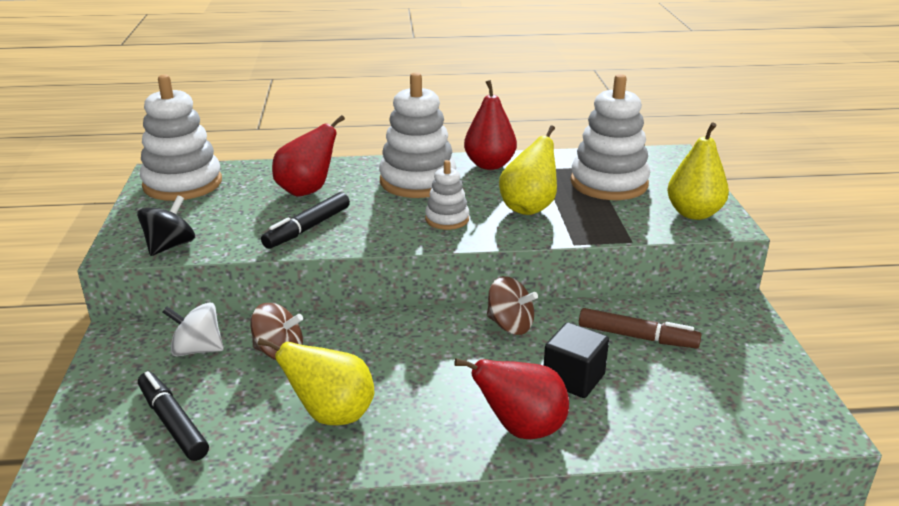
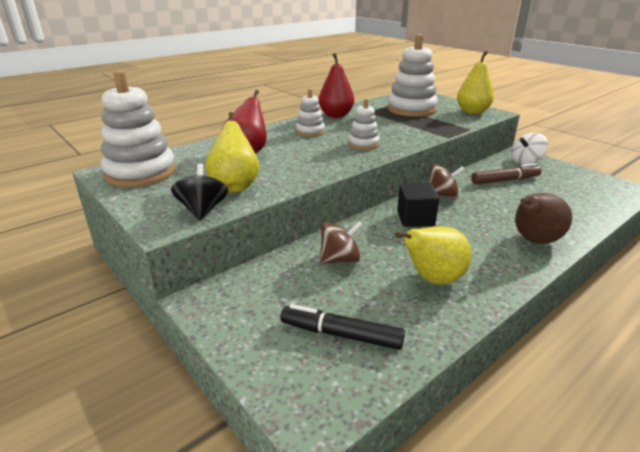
camera: 35 degrees left, 0 degrees up
(197, 349) = (280, 282): white spinning top -> white spinning top (526, 161)
(308, 228) = (287, 171): black marker -> none
(418, 181) = (310, 132): white stacking toy -> white stacking toy, size x0.53
(521, 429) = (533, 240): red pear -> brown pear
(529, 208) = (395, 128): yellow pear -> yellow pear (235, 186)
(573, 378) = (513, 208): black cube -> black cube (415, 219)

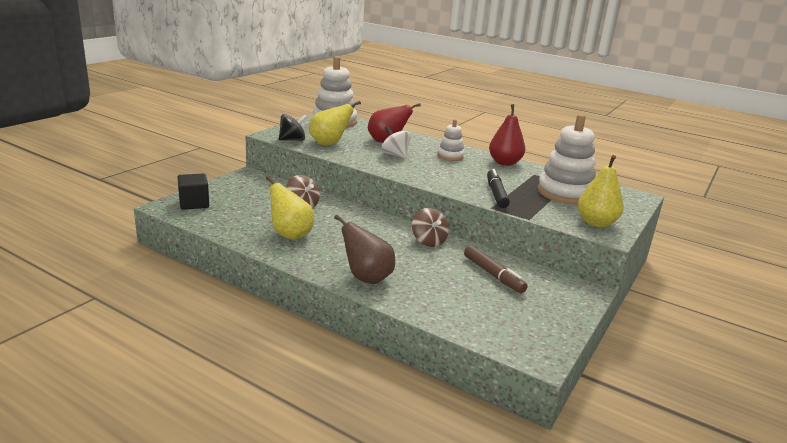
camera: 70 degrees right, 5 degrees down
(342, 335) = (226, 209): black marker -> black marker (496, 194)
(363, 144) = (438, 174): white stacking toy -> none
(415, 219) = (376, 229): black cube -> black cube (194, 203)
(526, 161) = (564, 293): white spinning top -> white spinning top (395, 155)

